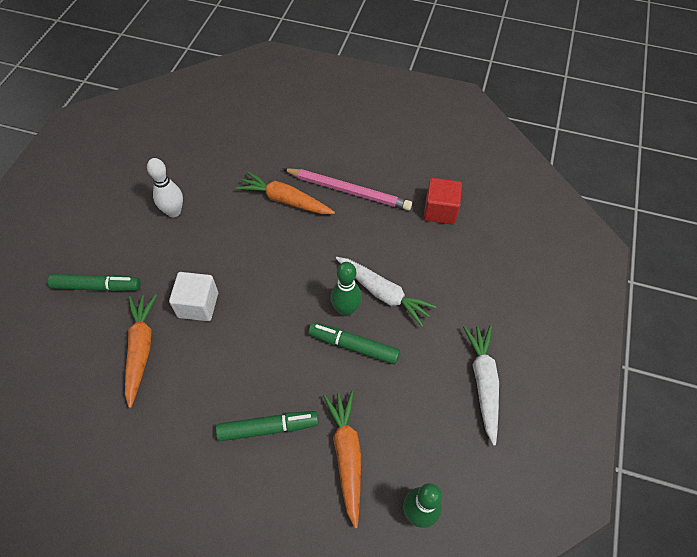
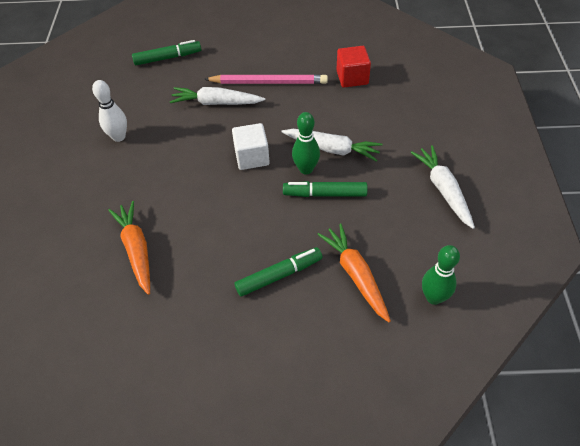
camera: 15 degrees left, 5 degrees down
(97, 286) = (72, 213): green marker -> green marker (168, 58)
(198, 305) = (174, 201): white cube -> white cube (252, 157)
(285, 200) = (216, 103): orange carrot -> white carrot

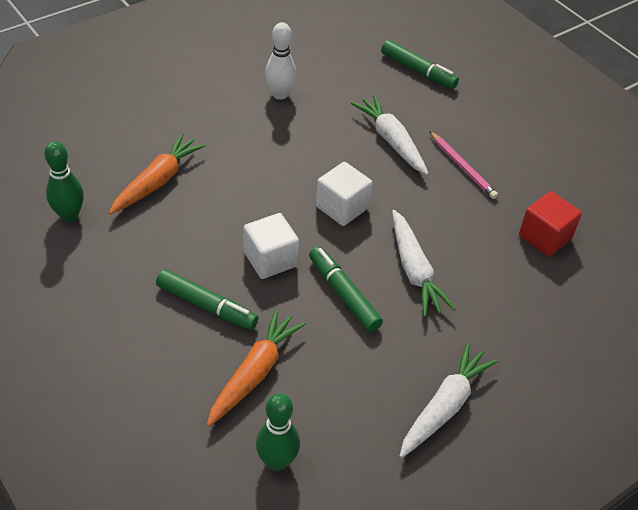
camera: 50 degrees right, 5 degrees down
(266, 218) = (270, 259): none -> white cube
(268, 82) = (462, 167): pink pencil -> pink pencil, size x0.65
(306, 169) = (364, 261): green bowling pin -> green bowling pin (69, 215)

